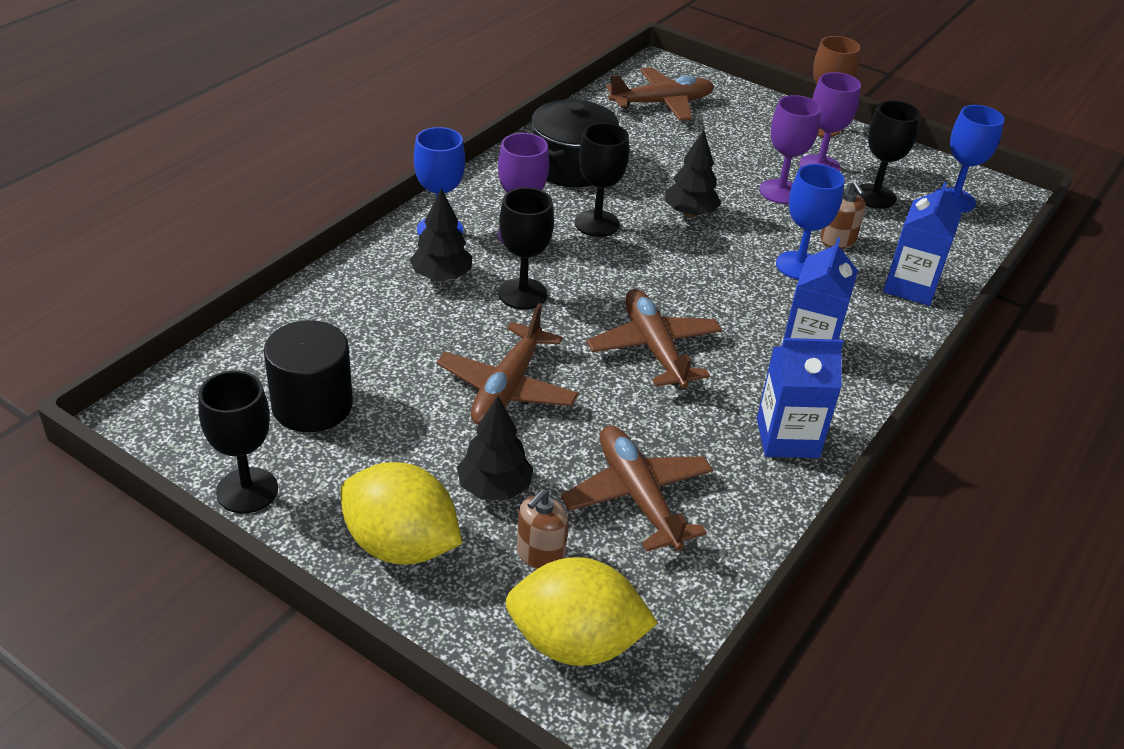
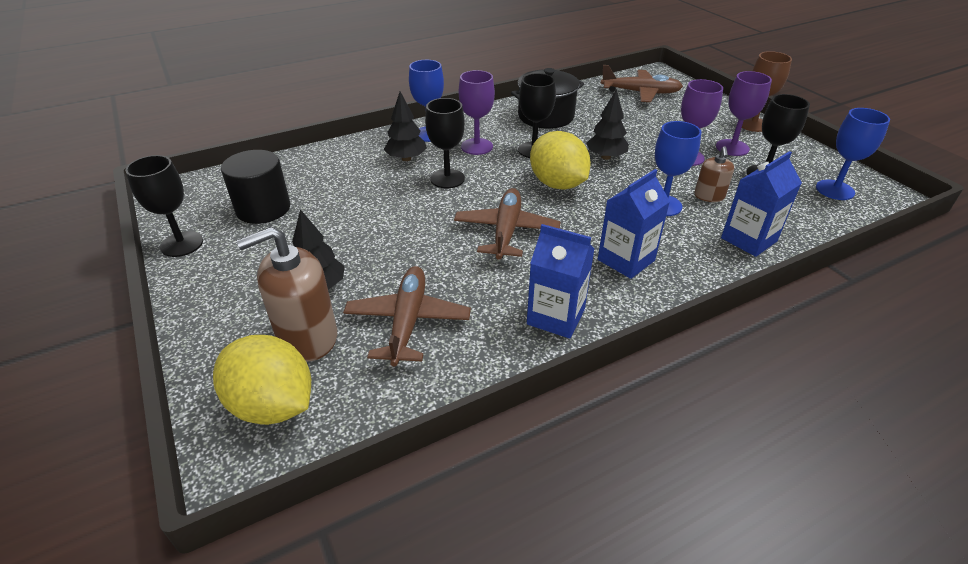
camera: 30 degrees right, 0 degrees up
(401, 545) = (230, 302): yellow lemon -> yellow lemon (557, 184)
(507, 388) = (386, 229): brown plane -> none
(540, 554) = (307, 337): brown soap dispenser -> brown soap dispenser, size x1.84

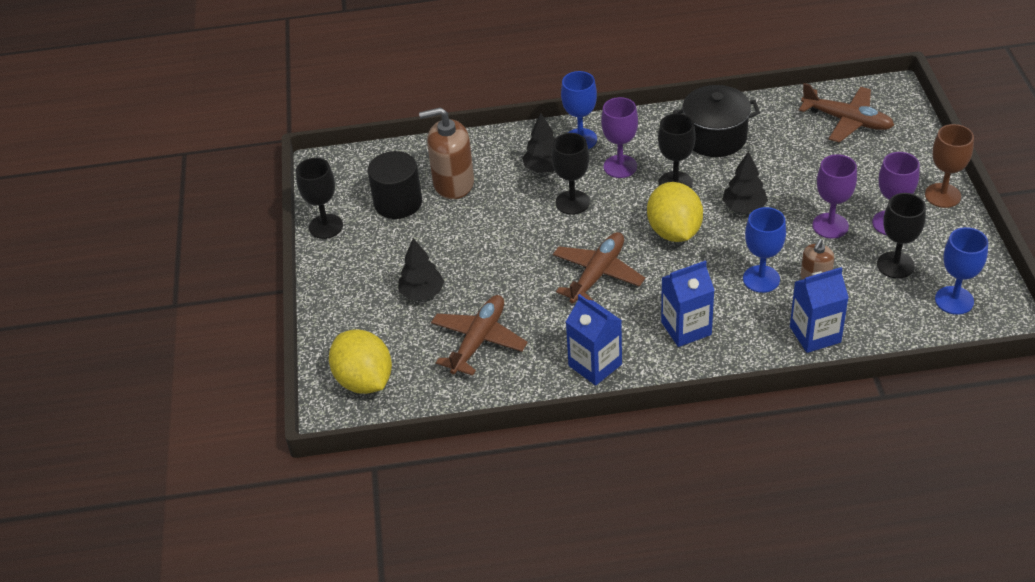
camera: 25 degrees right, 5 degrees up
(307, 337) = (401, 335): brown soap dispenser -> brown soap dispenser (453, 183)

